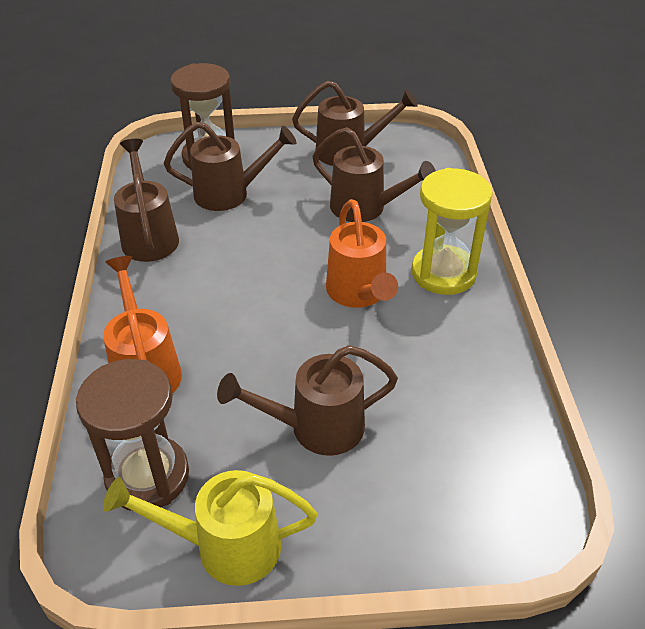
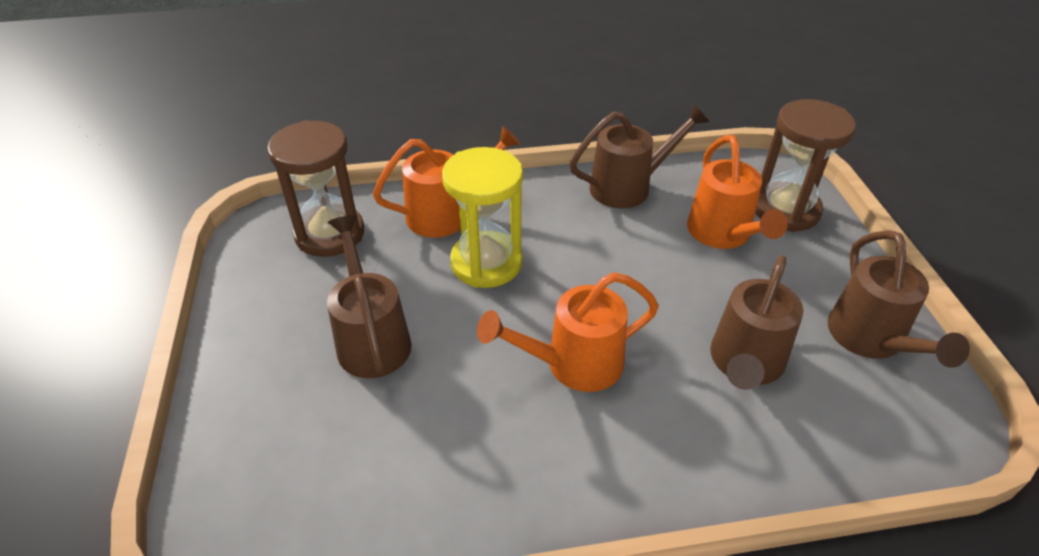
camera: 85 degrees right, 0 degrees up
(225, 546) = (253, 288): yellow watering can -> none
(230, 194) = (723, 235): brown watering can -> orange watering can
(443, 273) = (631, 457): yellow hourglass -> yellow hourglass (486, 263)

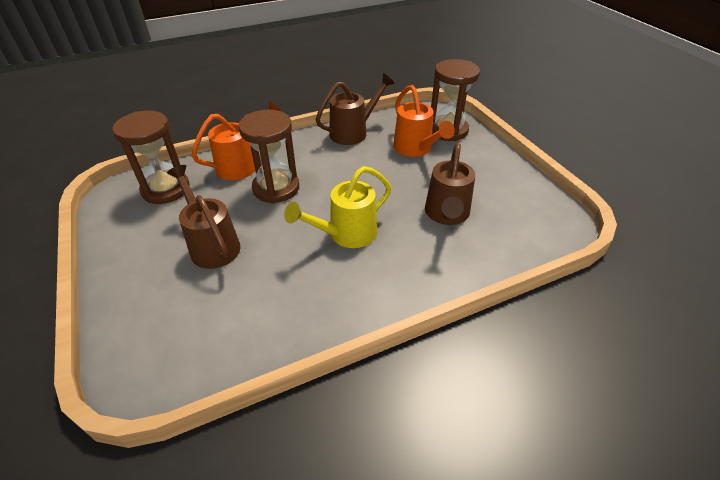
camera: 15 degrees left, 0 degrees up
(486, 263) = (276, 188): yellow hourglass -> brown hourglass
(573, 364) = (346, 234): orange watering can -> yellow watering can
(870, 340) = (512, 189): brown watering can -> none

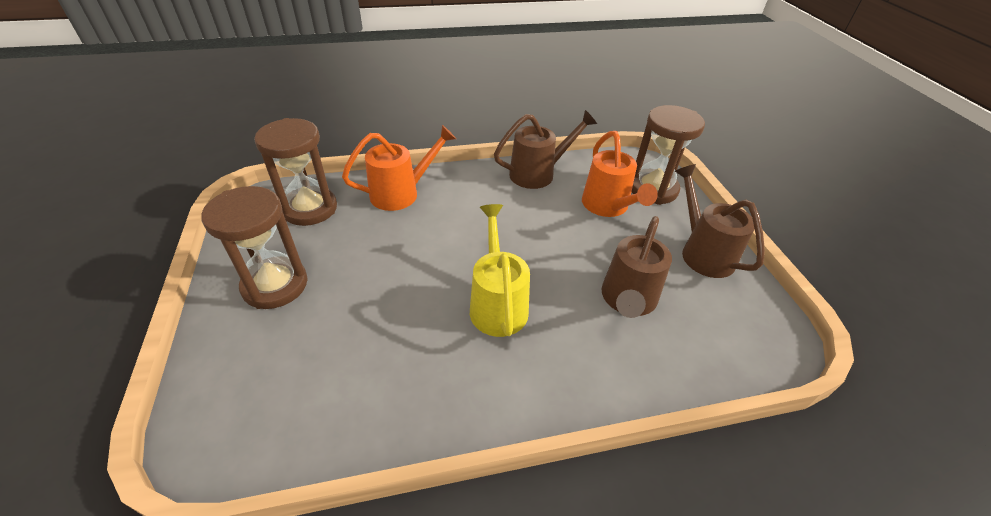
camera: 10 degrees right, 0 degrees up
(212, 244) = (340, 286): brown watering can -> brown watering can (702, 252)
(276, 188) = (431, 229): brown hourglass -> brown hourglass (275, 285)
(346, 234) = (497, 303): yellow watering can -> yellow watering can turned 105 degrees clockwise

